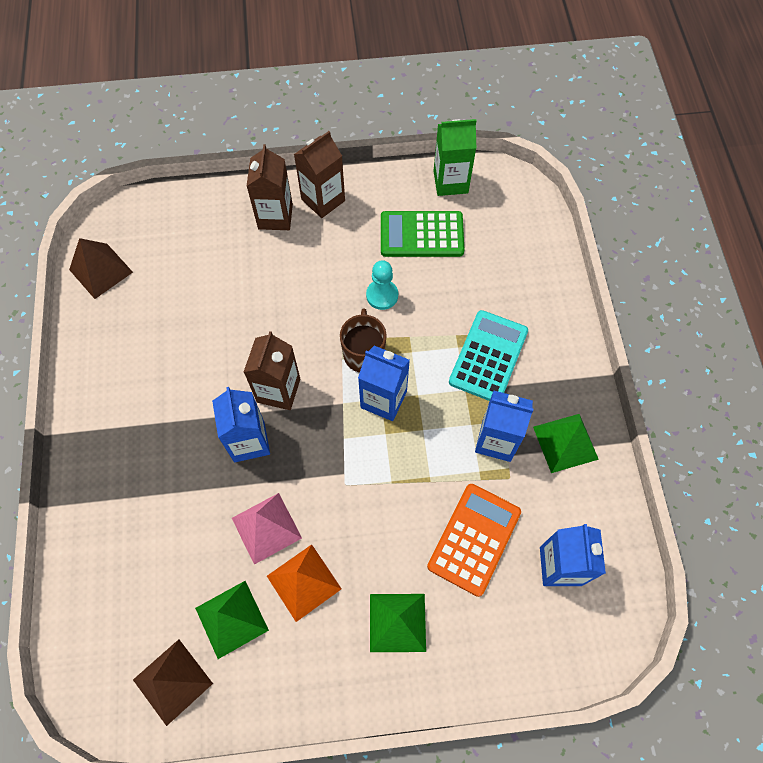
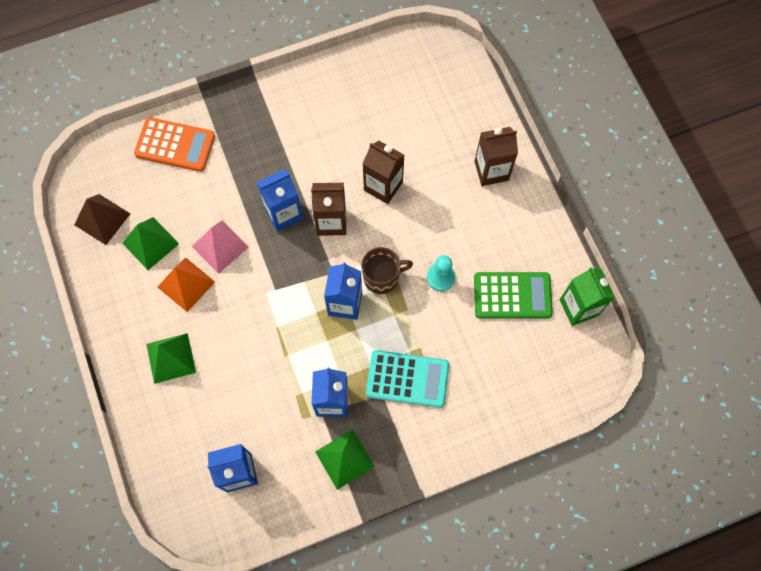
camera: 75 degrees right, 5 degrees up
(101, 271) = (398, 59): brown pyramid -> none
(323, 200) = (521, 204): brown carton -> brown carton (383, 186)
(421, 235) = (512, 295): green calculator -> green calculator turned 105 degrees clockwise
(474, 539) = (246, 400): orange calculator -> orange calculator (175, 145)

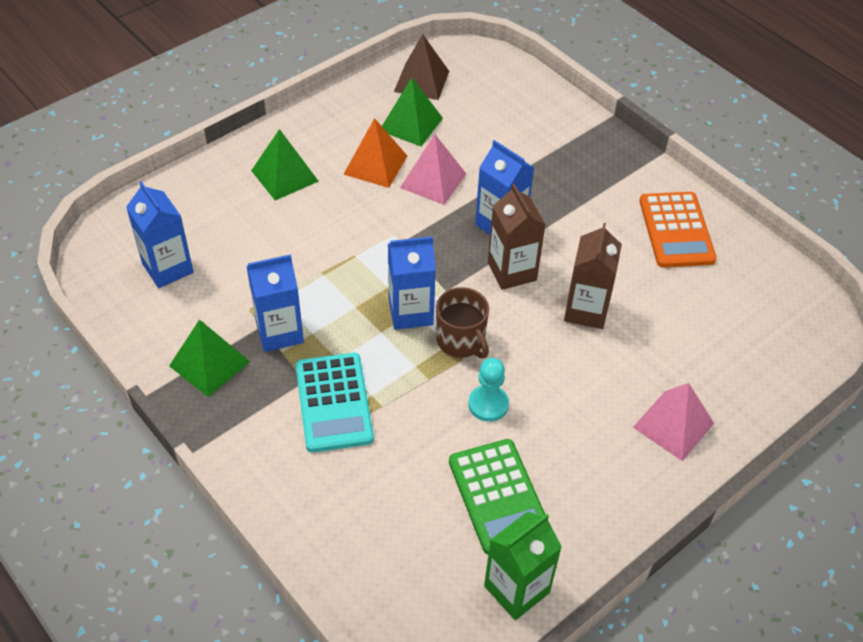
camera: 70 degrees right, 20 degrees down
(175, 145) = (537, 112): orange calculator -> orange calculator (676, 230)
(491, 171) = (673, 425): brown carton -> pink pyramid

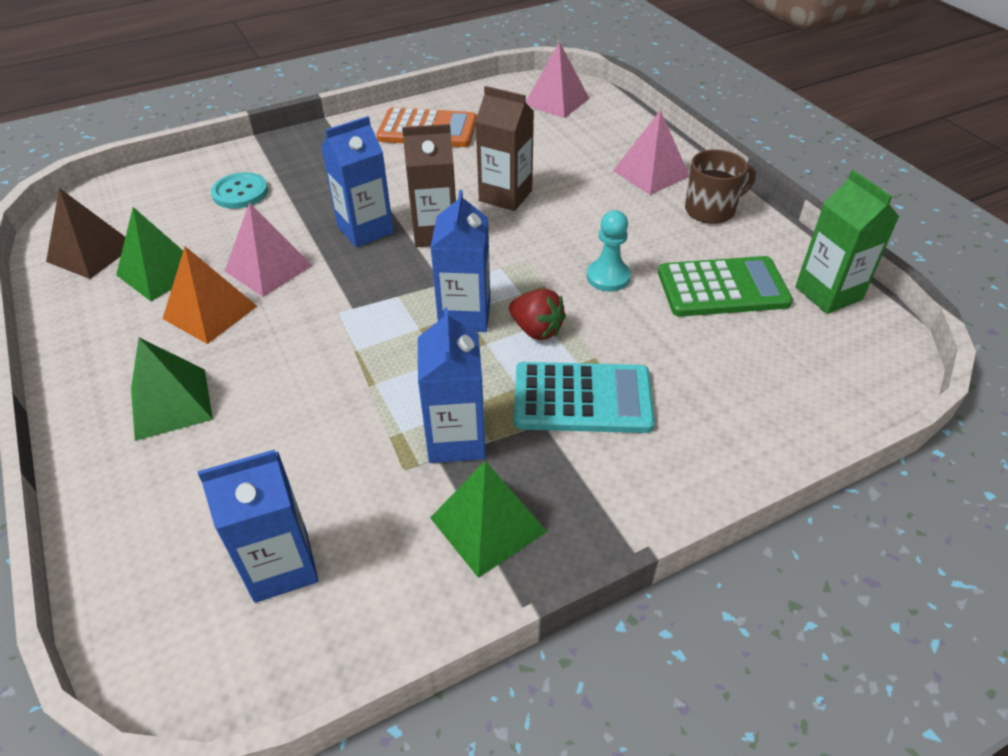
camera: 75 degrees left, 5 degrees down
(405, 362) = (536, 330): none -> red strawberry
(461, 341) = (518, 283): brown mug -> brown mug (711, 210)
(524, 134) = (240, 192): none -> turquoise button
(784, 325) = (556, 101): none -> pink pyramid

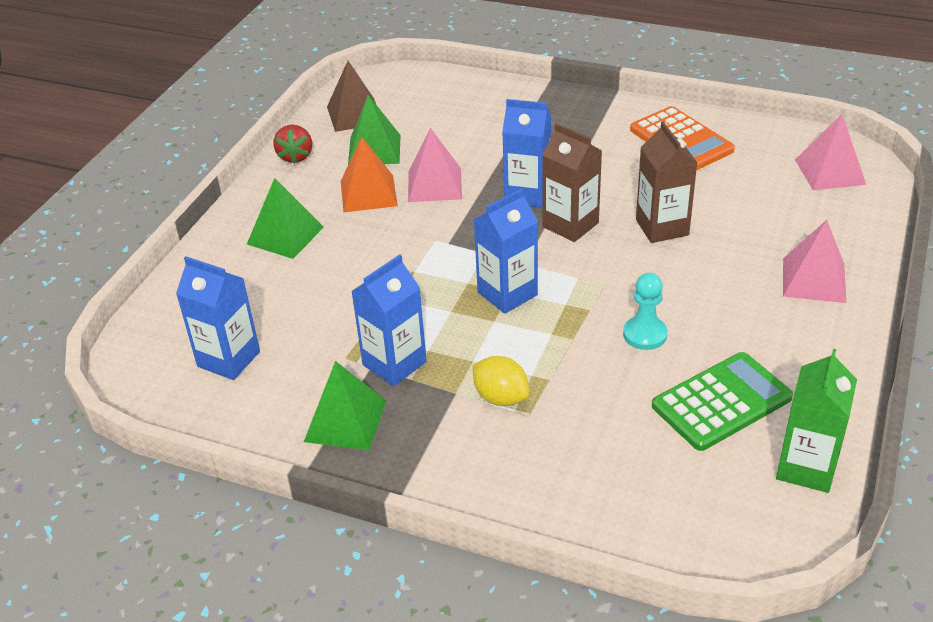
camera: 50 degrees right, 5 degrees down
(240, 192) = (485, 120): turquoise button -> none
(536, 330) = (538, 335): red strawberry -> red strawberry (295, 156)
(582, 398) = (501, 397): turquoise calculator -> yellow lemon
(711, 210) = (817, 341): brown mug -> none
(722, 288) = (721, 402): green calculator -> green calculator turned 75 degrees counterclockwise

